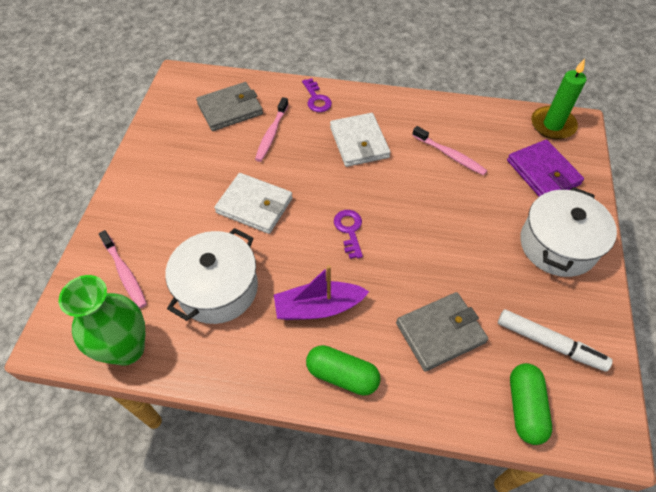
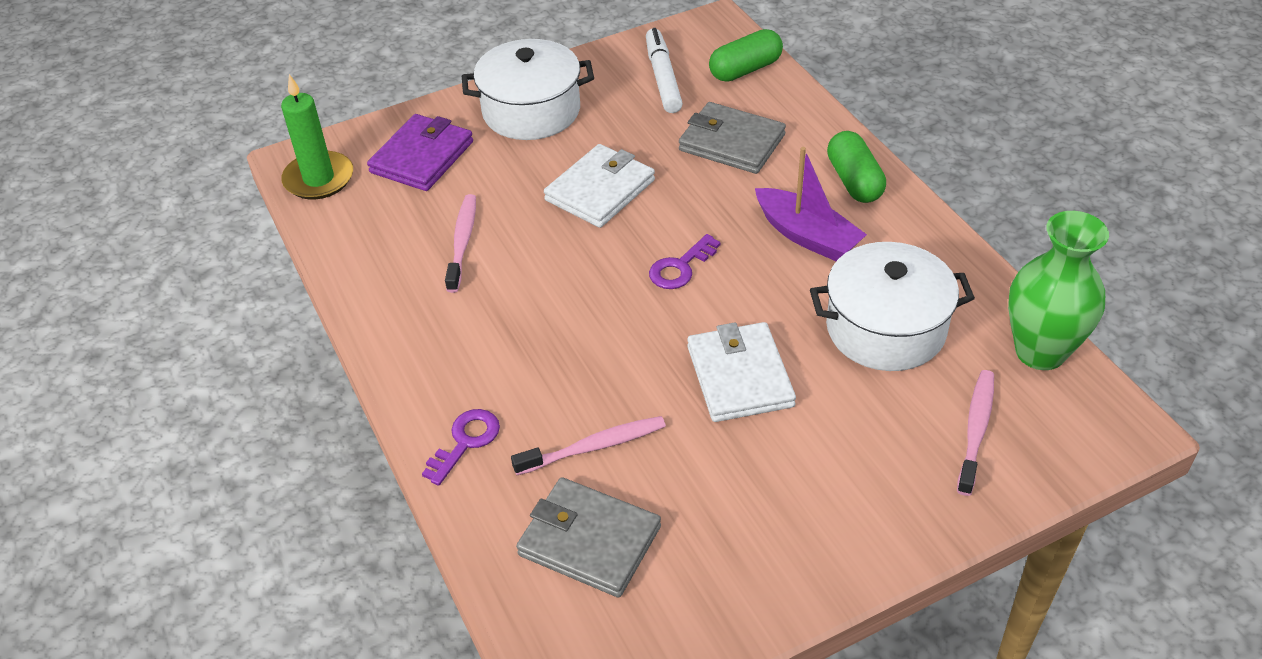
camera: 125 degrees left, 10 degrees down
(359, 142) = (519, 339): white wallet -> white wallet (600, 190)

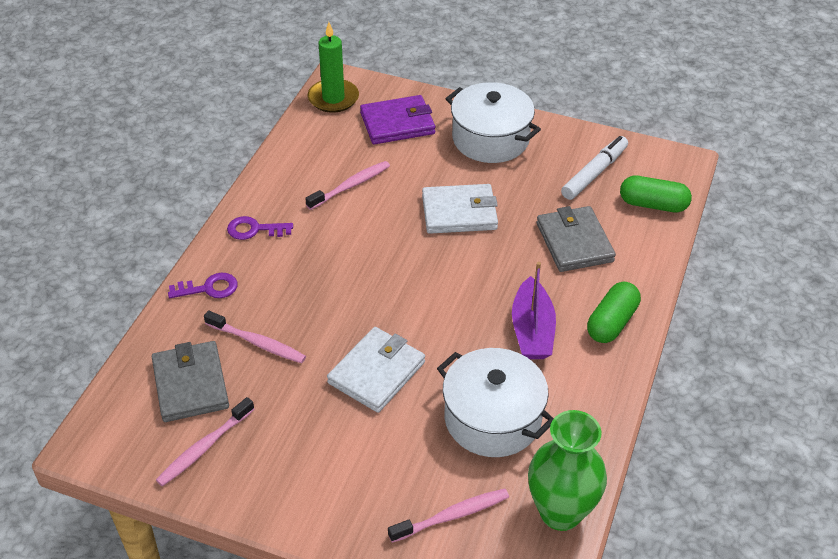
camera: 45 degrees right, 0 degrees up
(680, 267) = (436, 289): purple key -> purple key (254, 229)
(693, 581) = (204, 447): none -> pink toothbrush

